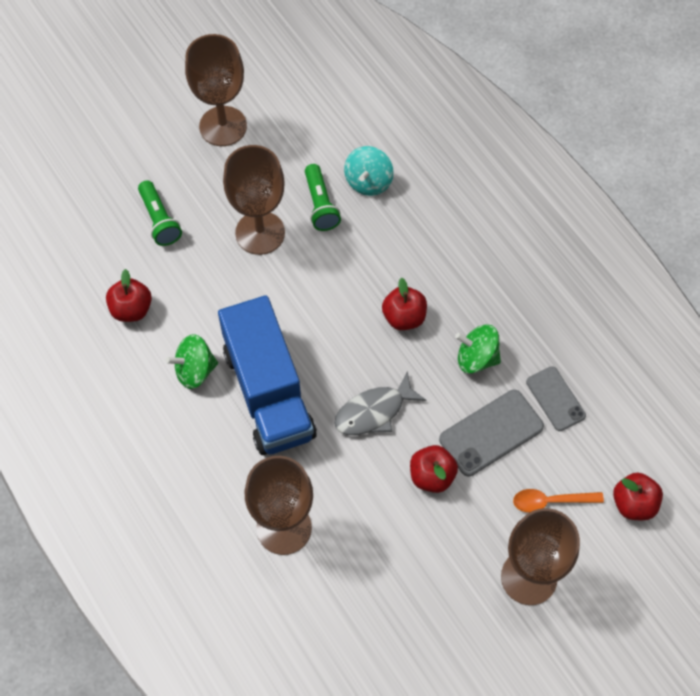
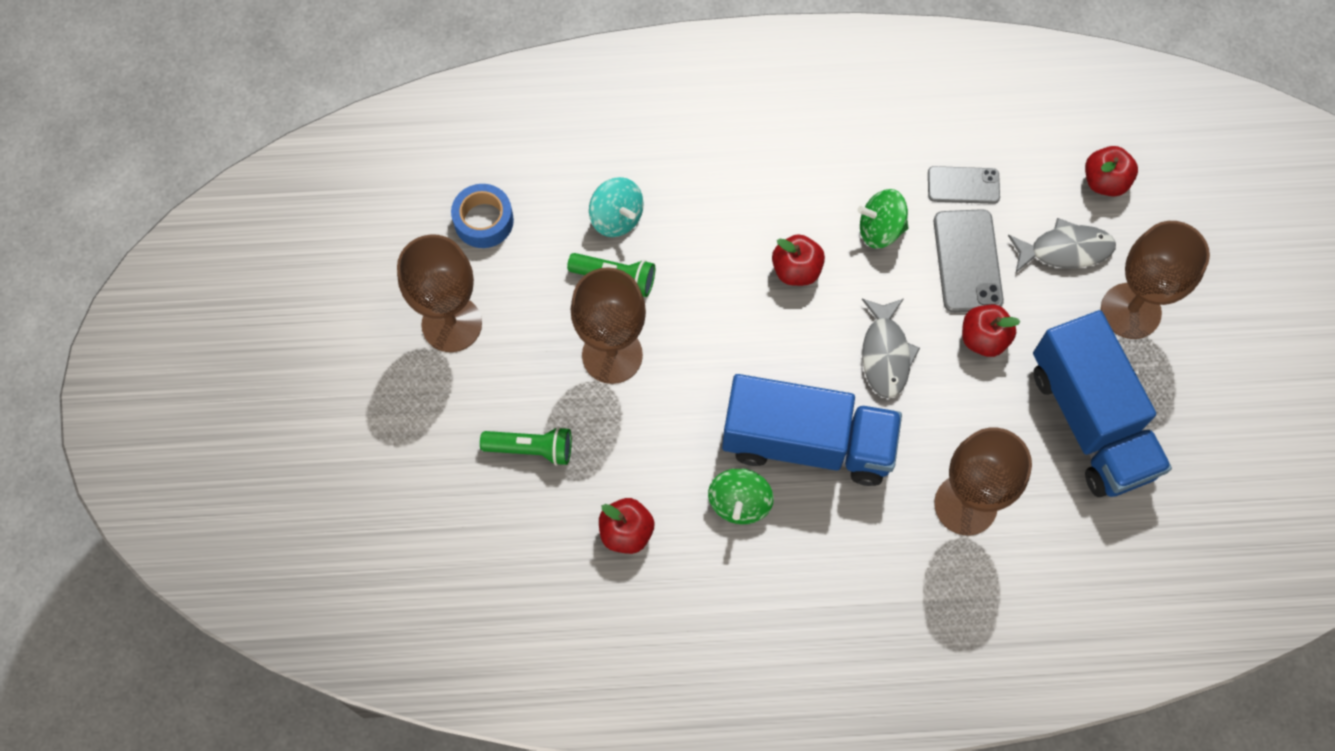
camera: 60 degrees left, 5 degrees up
(312, 104) = (483, 221): none -> blue tape
(411, 589) = (1090, 421): none -> blue truck
(476, 358) = (880, 229): green spinning top -> green spinning top turned 45 degrees clockwise
(550, 501) = (1065, 250): orange spoon -> grey fish

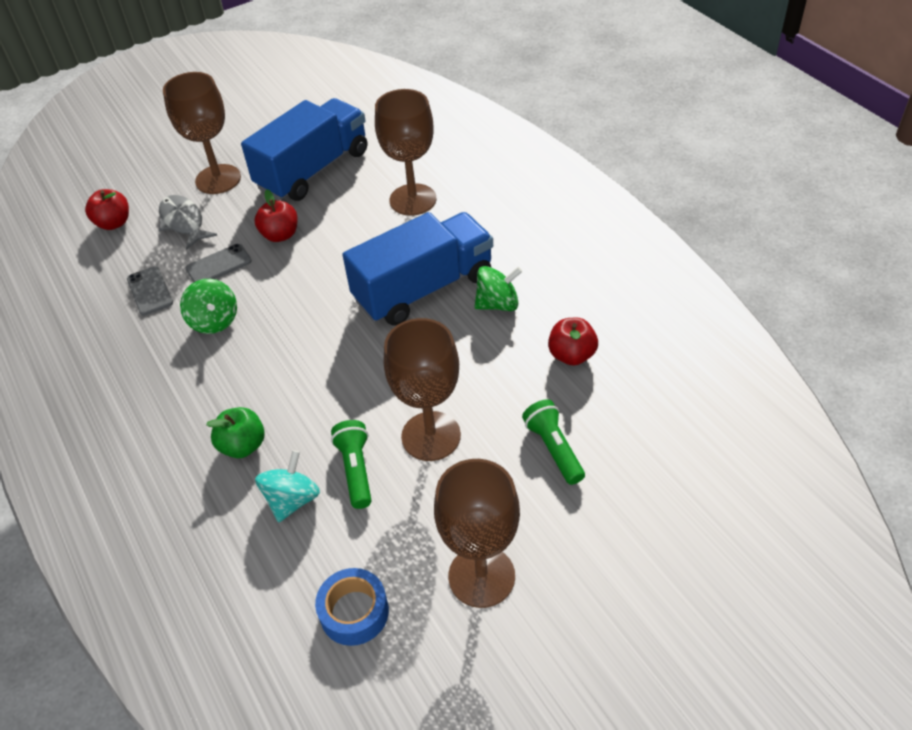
camera: 115 degrees left, 20 degrees down
(700, 201) = (243, 445): none -> green apple
(796, 270) = (279, 354): red apple -> none
(807, 443) = (424, 288): blue truck -> blue truck turned 75 degrees clockwise
(885, 354) = (324, 277): grey fish -> none
(967, 261) = (218, 265): grey phone -> grey phone, size x0.66

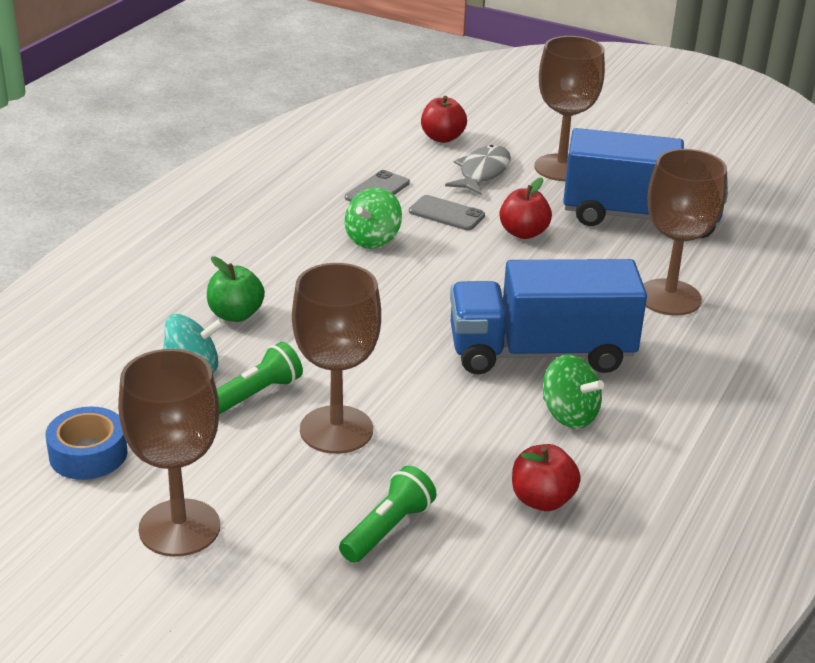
camera: 55 degrees right, 15 degrees down
(424, 288) = (540, 353): blue truck -> blue truck turned 150 degrees clockwise

